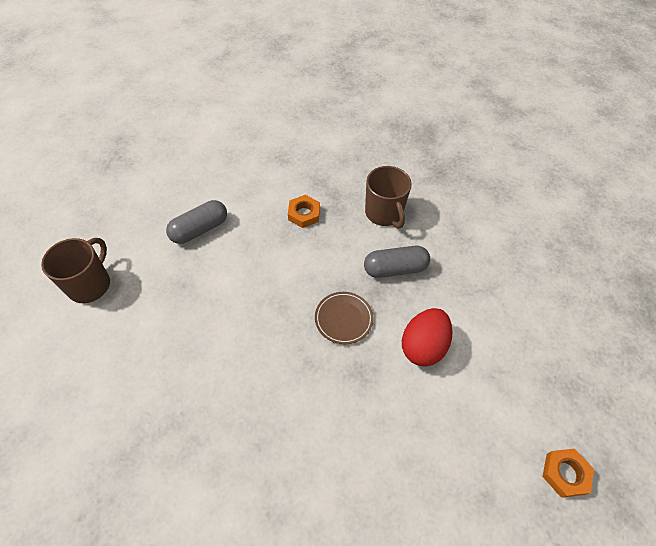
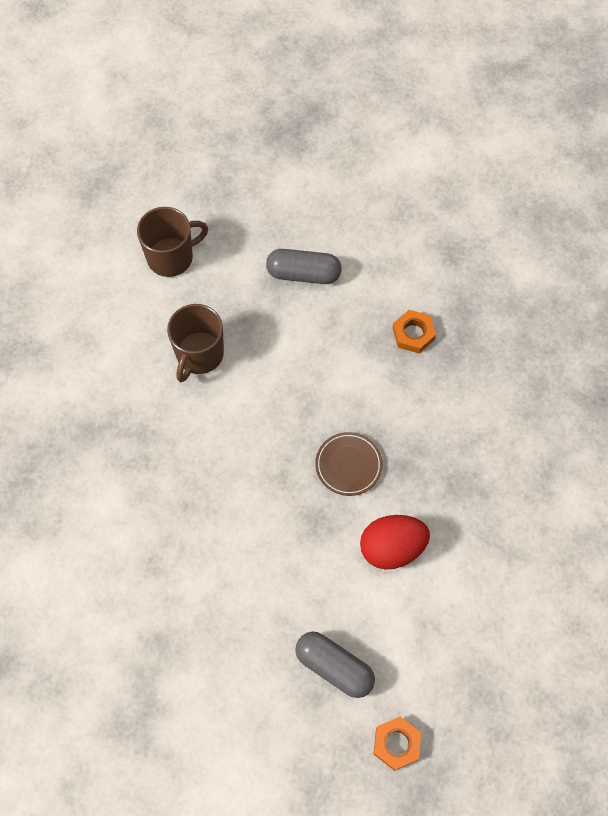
camera: 45 degrees right, 10 degrees up
(384, 213) = (492, 396): brown mug -> brown mug (199, 355)
(395, 269) = (443, 459): grey capsule -> grey capsule (334, 667)

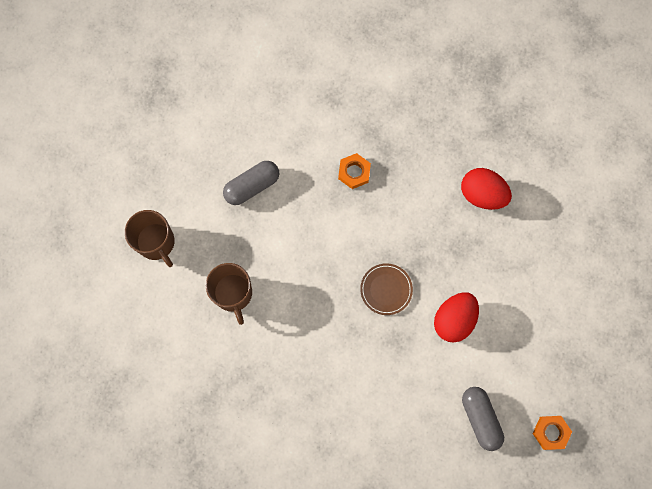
camera: 40 degrees left, 10 degrees up
(171, 257) = (156, 242): brown mug -> brown mug turned 120 degrees clockwise
(334, 667) = (480, 418): grey capsule -> grey capsule turned 75 degrees clockwise
(527, 451) = (482, 194): none -> red egg

